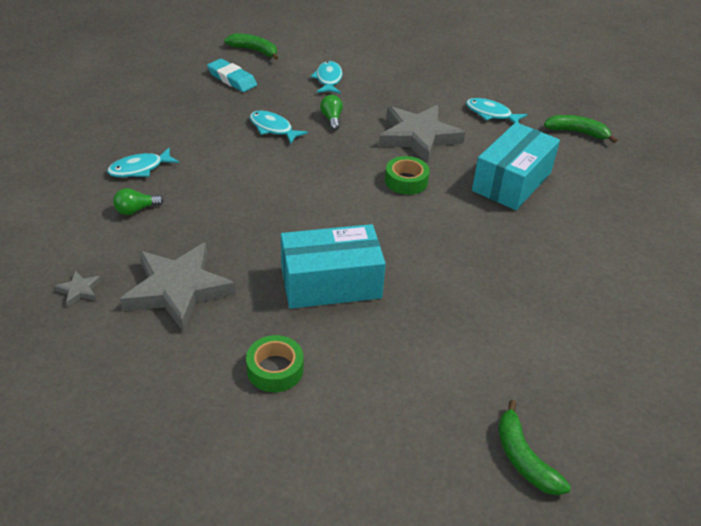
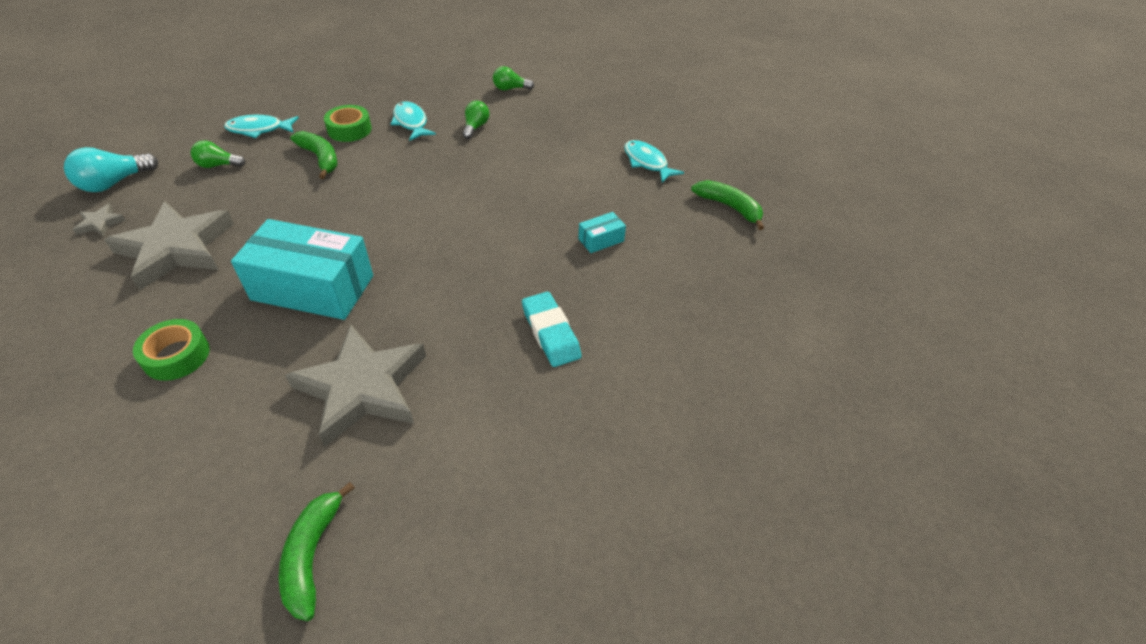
camera: 25 degrees right, 5 degrees up
(51, 253) = (114, 183): none -> turquoise light bulb
(232, 79) = (420, 68): turquoise eraser -> turquoise eraser (550, 333)
(254, 51) = (467, 47): green banana -> green banana (320, 158)
(328, 79) = (510, 89): turquoise fish -> green light bulb
(406, 181) = (488, 207): green tape -> green tape (349, 129)
(418, 137) = (545, 166): grey star -> grey star (362, 388)
(511, 181) = (601, 240): turquoise box -> turquoise box, size x0.42

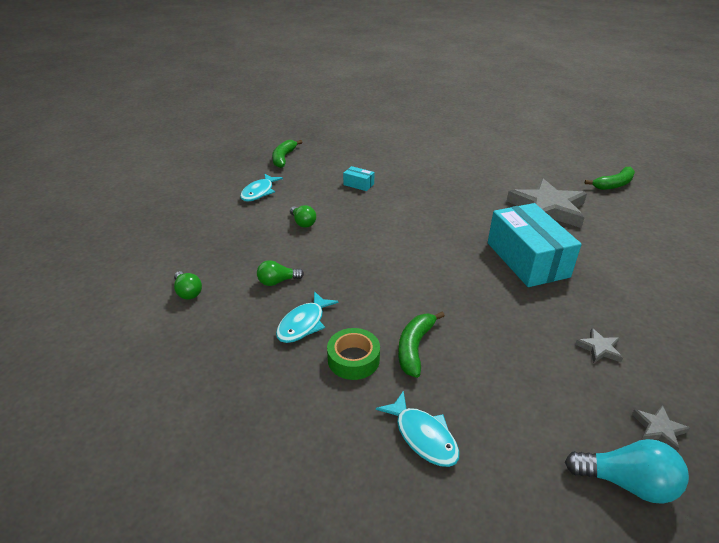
camera: 120 degrees left, 10 degrees down
(176, 249) = (599, 348): grey star -> grey star, size x0.41
(176, 356) = (635, 277): green tape -> none
(218, 165) = (504, 416): green light bulb -> green light bulb (303, 223)
(550, 333) = (444, 176): turquoise eraser -> none

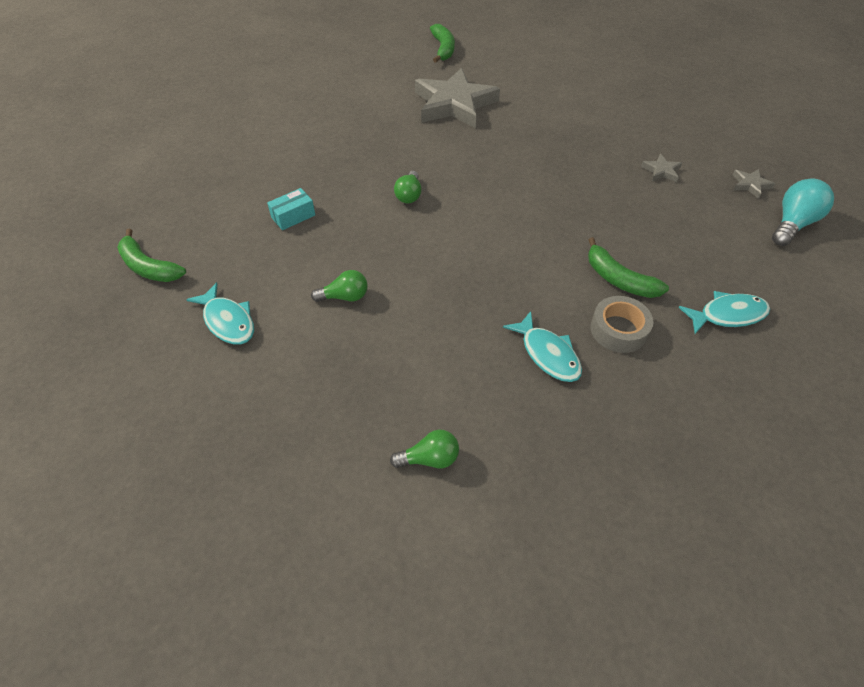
camera: 65 degrees left, 15 degrees up
(277, 281) = (458, 357): green light bulb -> green light bulb (409, 195)
(353, 359) = (618, 330): green tape -> grey tape
(527, 259) = (527, 154): turquoise box -> none

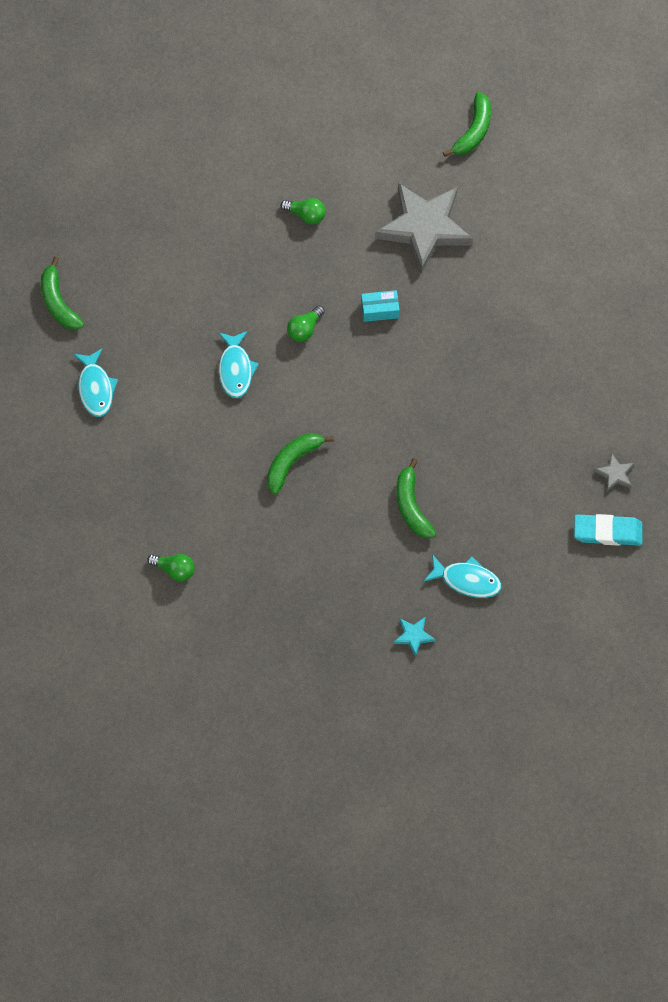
camera: 30 degrees right, 15 degrees up
(293, 216) = (194, 303): turquoise box -> turquoise box (380, 310)
(345, 296) = (191, 410): green light bulb -> green light bulb (306, 215)
(478, 295) = (292, 462): none -> green banana
(548, 354) = (306, 539): turquoise fish -> turquoise fish (236, 369)
(618, 330) = (373, 548): grey tape -> none
(661, 171) = (549, 417): grey star -> none
(734, 391) = (414, 636): none -> turquoise star
(792, 224) = (607, 532): turquoise light bulb -> turquoise eraser

